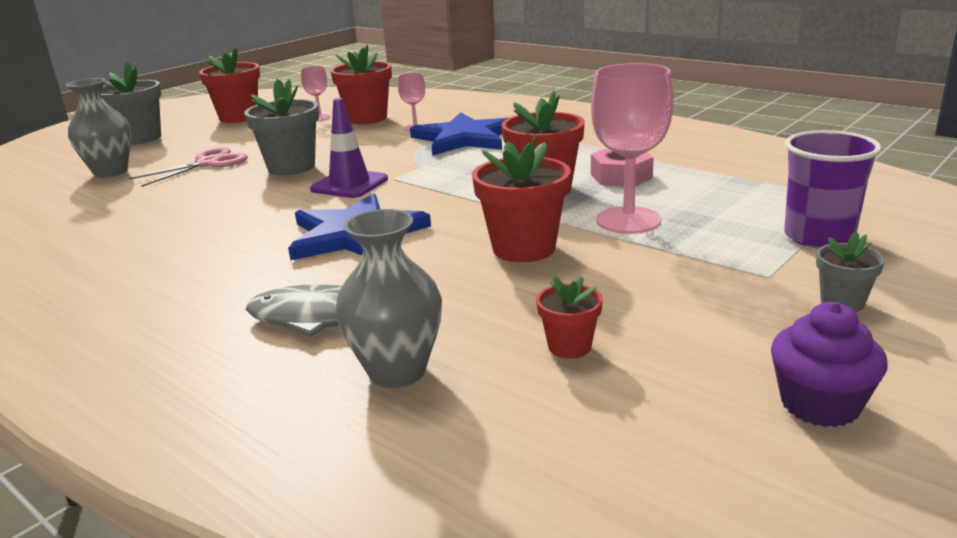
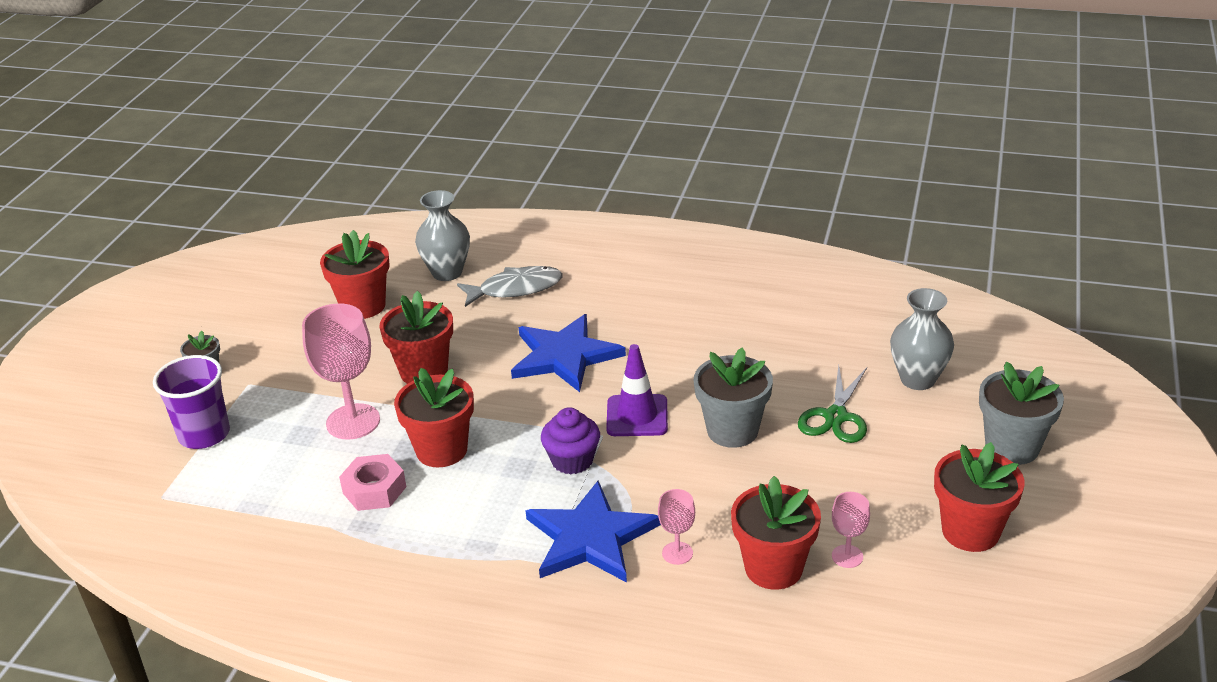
camera: 155 degrees right, 10 degrees up
(208, 163) = (836, 417): pink scissors -> green scissors
(569, 347) = (363, 306): red flower pot -> red flower pot, size x1.87
(820, 404) = (236, 306): purple cupcake -> purple cupcake (572, 460)

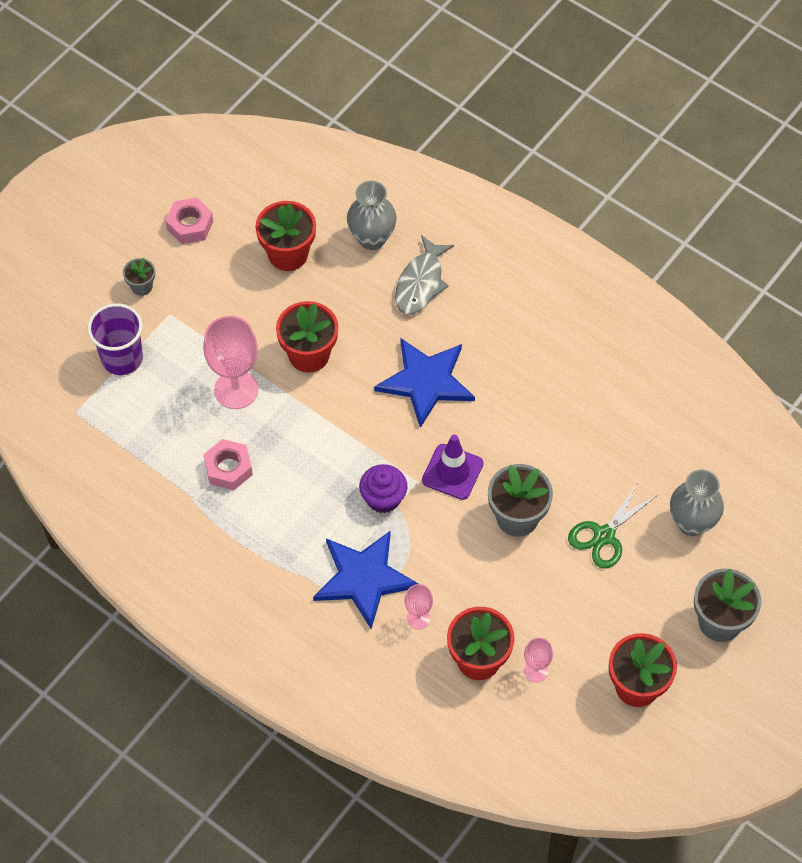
camera: 20 degrees right, 25 degrees up
(244, 313) = (190, 225): none -> pink nut
(441, 450) = (291, 447): red flower pot -> none
(516, 289) = (420, 283): grey fish -> grey fish turned 105 degrees clockwise

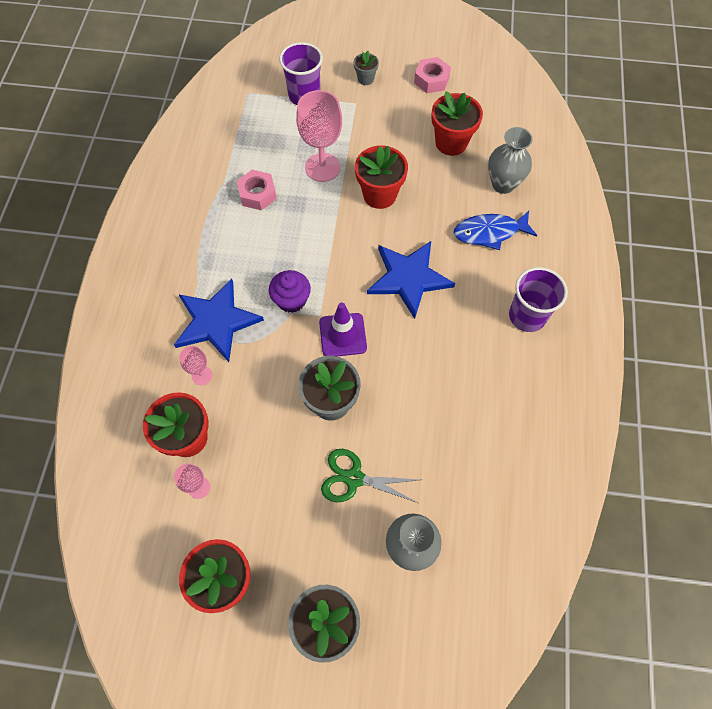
camera: 60 degrees right, 5 degrees up
(420, 283) = (489, 232): grey fish -> blue fish
(531, 306) = (527, 316): none -> purple cup

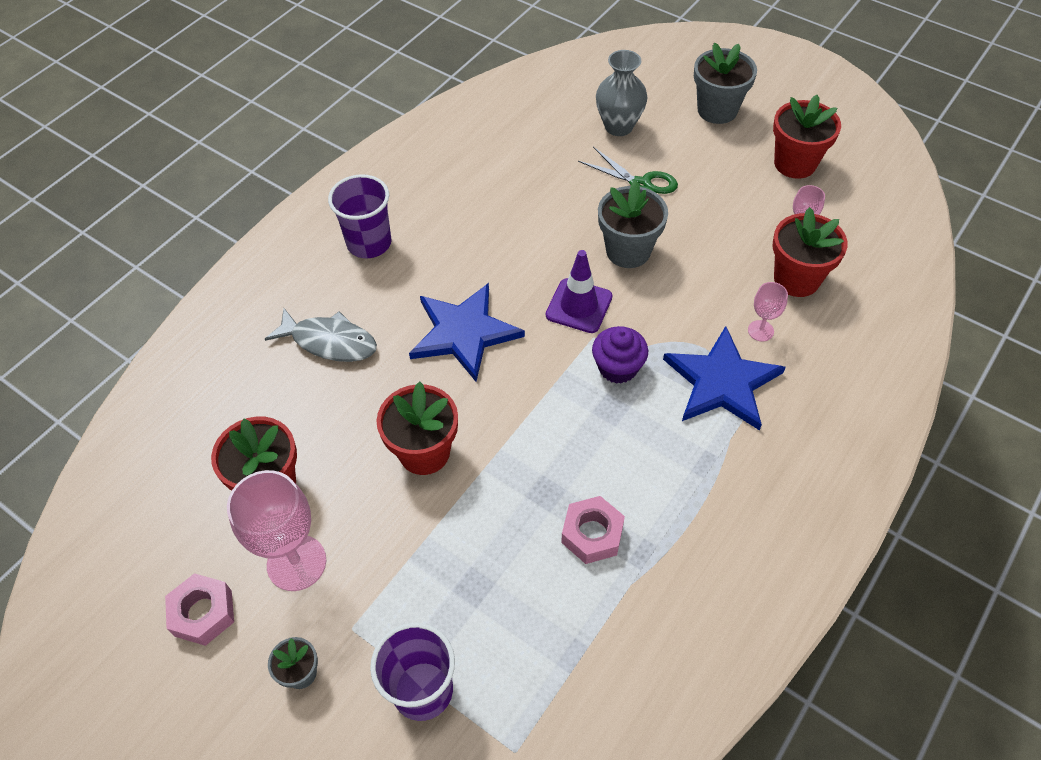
camera: 150 degrees left, 10 degrees down
(322, 167) = (475, 533): pink goblet -> pink goblet (296, 563)
(489, 232) = (329, 342): blue fish -> grey fish
(503, 184) = (259, 393): grey vase -> none

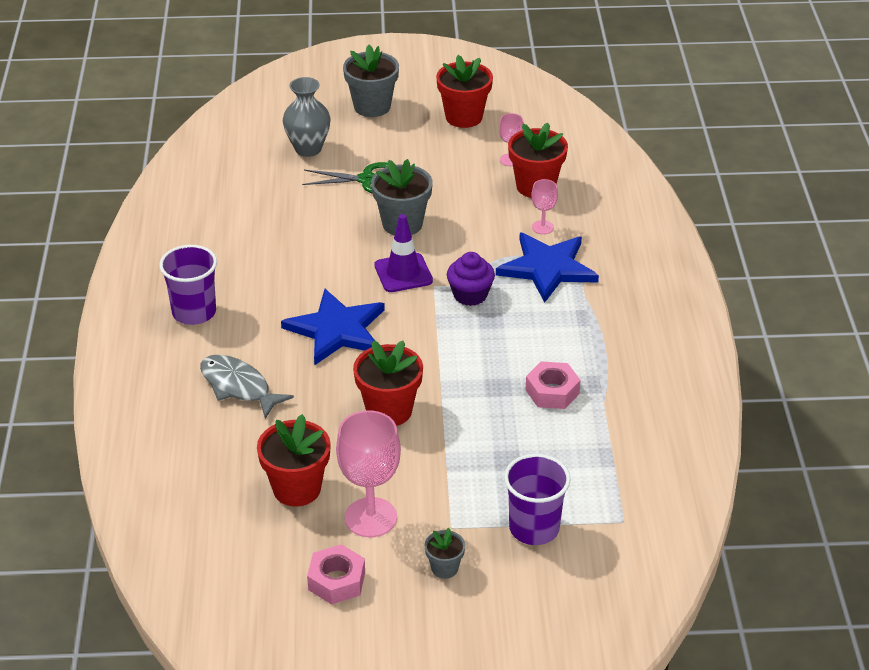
camera: 40 degrees left, 15 degrees down
(329, 342) = (238, 387): grey fish -> grey fish turned 120 degrees counterclockwise

